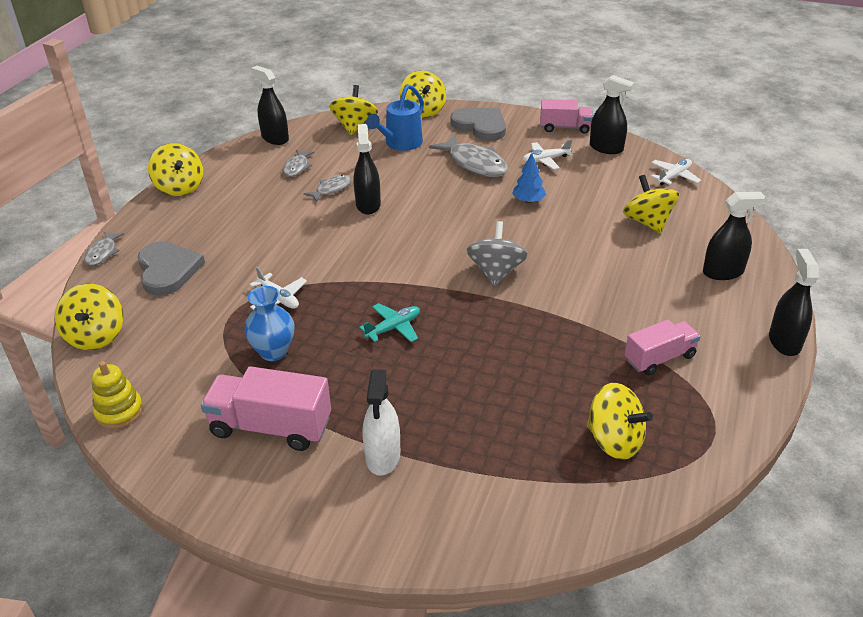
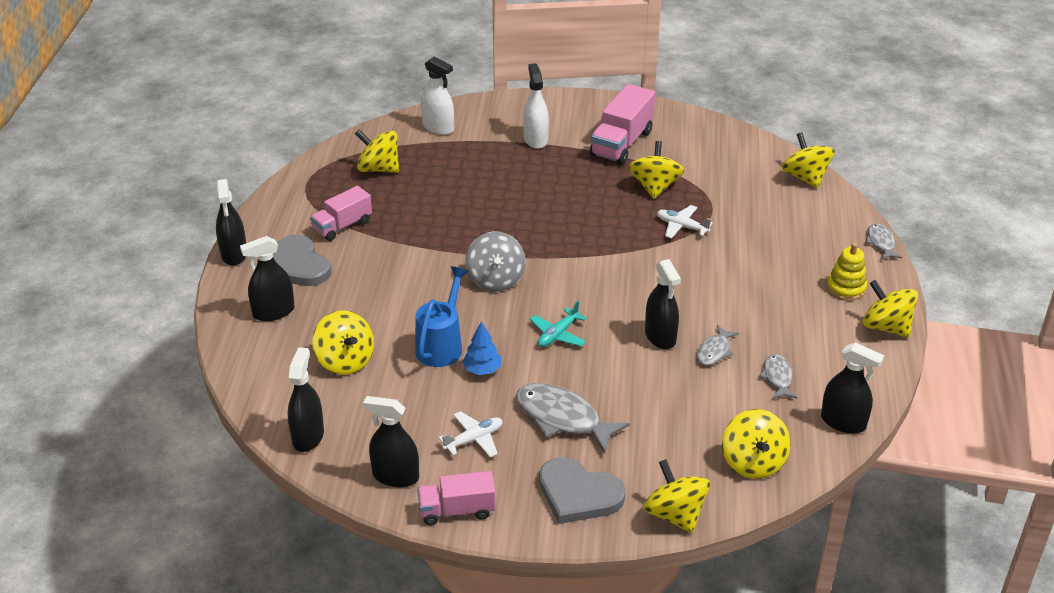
camera: 165 degrees right, 0 degrees up
(119, 411) = (734, 137): yellow stacking toy -> yellow stacking toy (846, 288)
(168, 270) = (802, 236): grey heart -> grey heart (298, 265)
(271, 427) = (621, 143): pink truck -> pink truck turned 120 degrees clockwise
(273, 351) = (655, 187): blue vase -> yellow spinning top
(393, 328) = (568, 217): turquoise plane -> turquoise plane (558, 334)
(400, 144) = (673, 438): blue watering can -> blue watering can (442, 345)
(519, 508) = (438, 127): none -> white spray bottle
(674, 177) = (308, 436): white plane -> black spray bottle

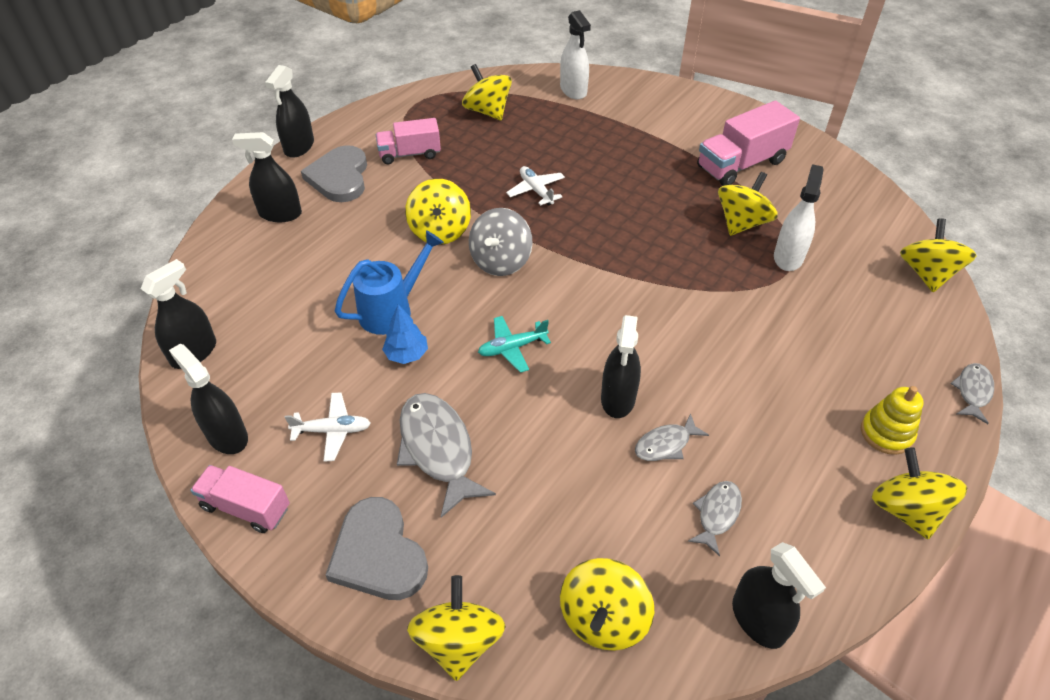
camera: 30 degrees right, 10 degrees up
(345, 361) = (294, 288): yellow spinning top -> yellow spinning top (440, 231)
(535, 139) = (656, 131): white spray bottle -> white spray bottle (788, 257)
(682, 227) = (739, 278): white plane -> white plane (536, 190)

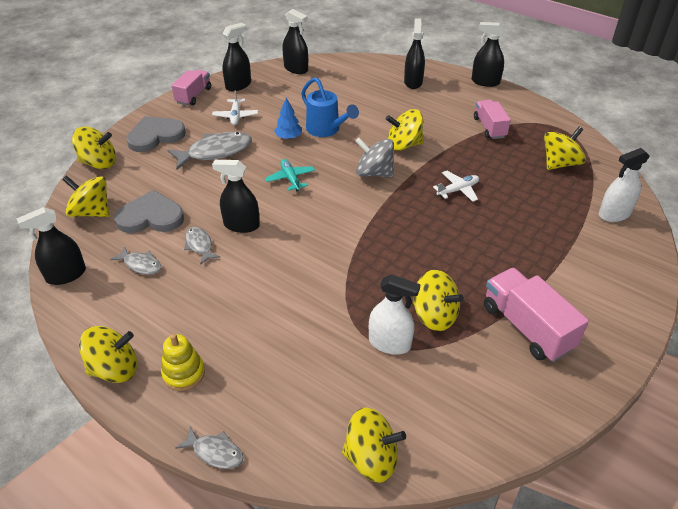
camera: 90 degrees right, 5 degrees down
(339, 177) = (455, 100): grey heart -> grey heart (151, 217)

